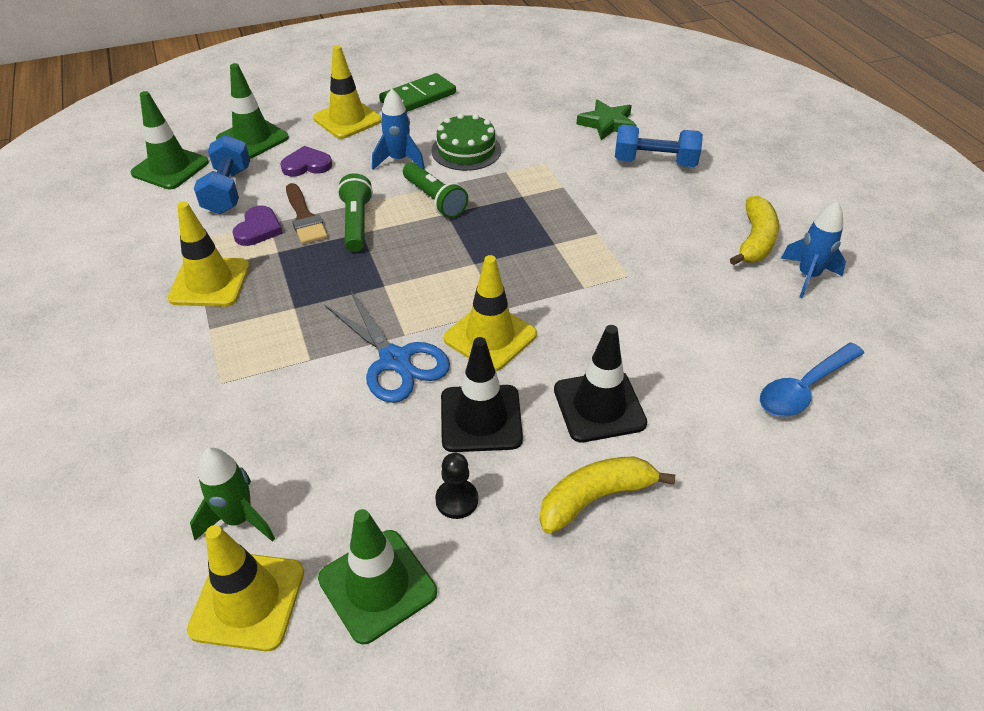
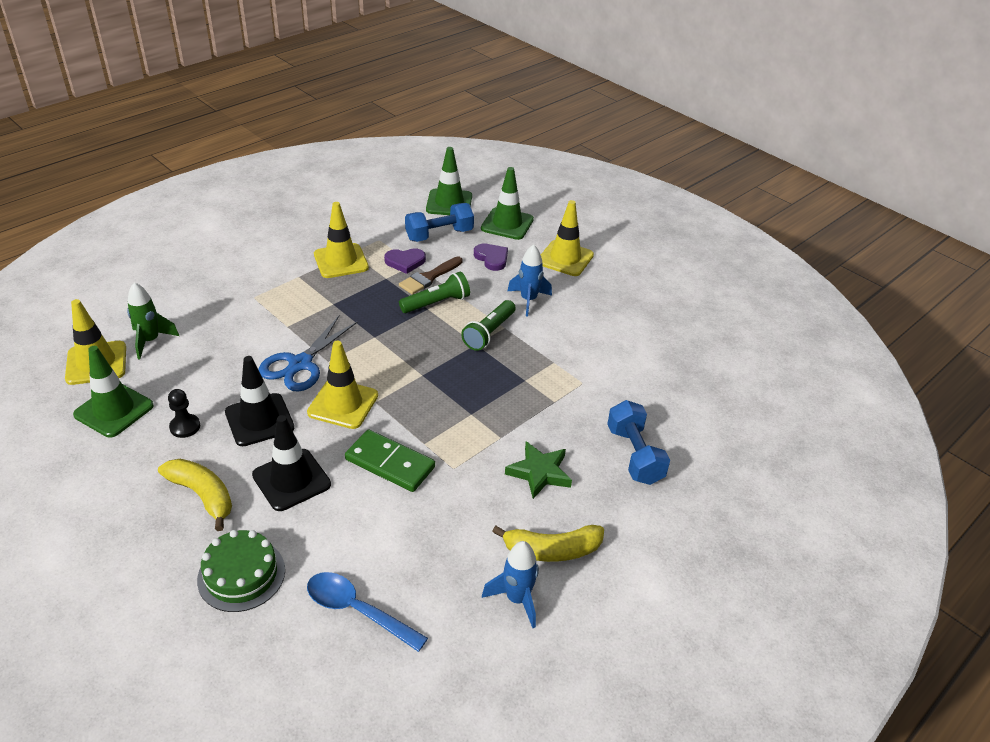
camera: 65 degrees right, 5 degrees down
(418, 97) = (626, 284): green domino -> green domino (390, 463)
(466, 150) = (568, 332): green cake -> green cake (241, 574)
(607, 124) = (676, 409): green star -> green star (539, 472)

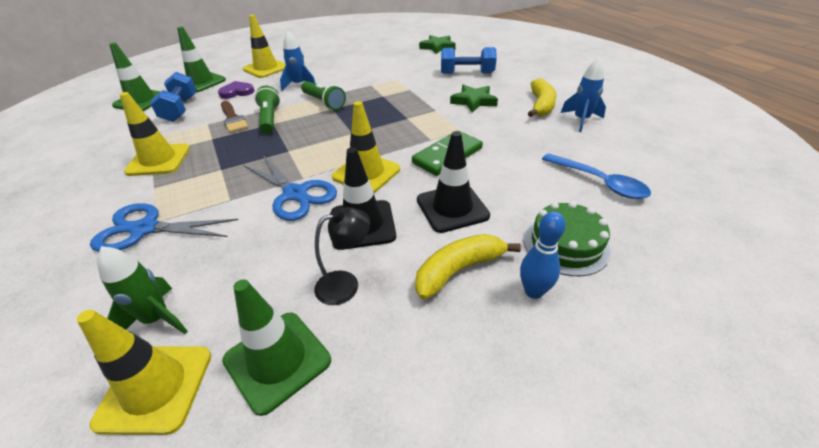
camera: 70 degrees left, 0 degrees up
(177, 550) = (533, 291): none -> blue bowling pin
(185, 427) = (346, 284): black pawn -> black lamp
(243, 295) = (145, 229): none -> blue scissors
(358, 610) = (599, 182): blue spoon -> blue spoon turned 90 degrees counterclockwise
(405, 262) = (199, 127): purple heart -> none
(726, 407) = (437, 47): none -> green star

